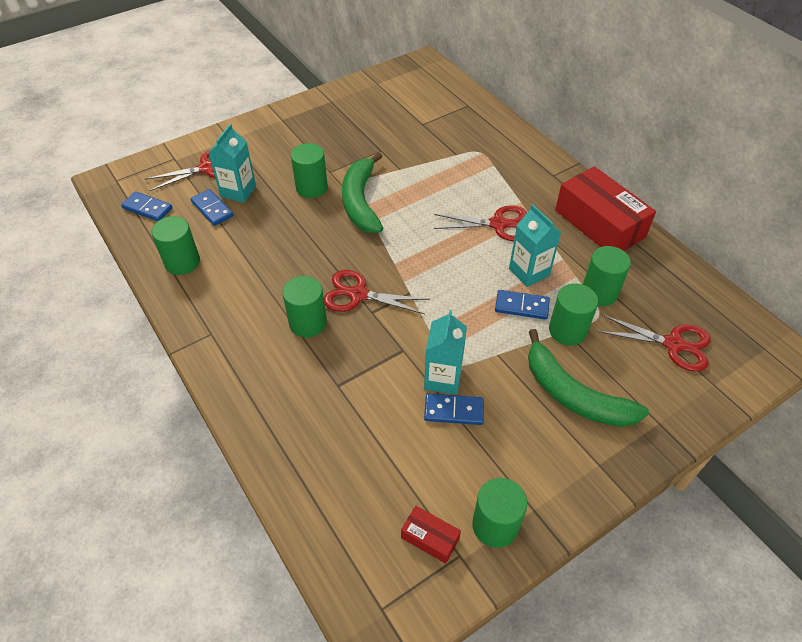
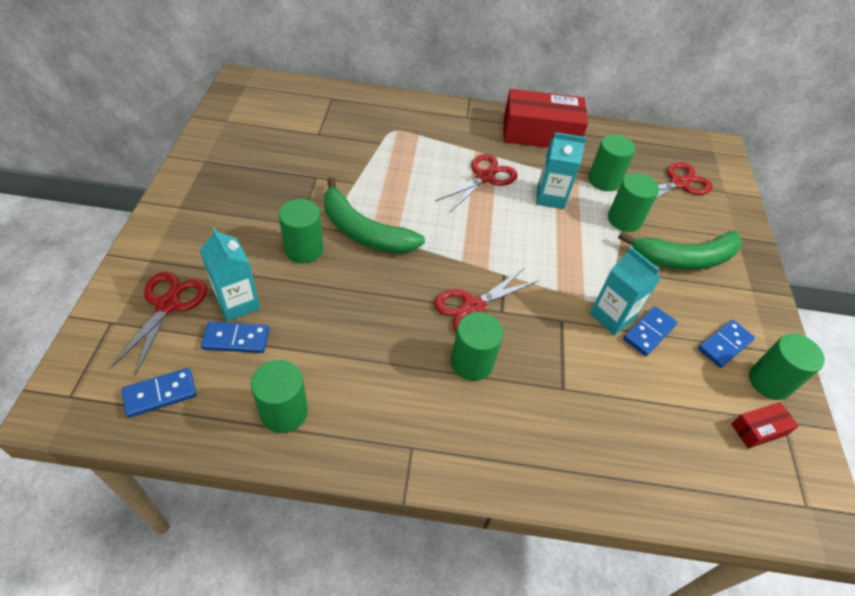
camera: 55 degrees left, 0 degrees up
(521, 306) = (580, 225): blue domino -> blue domino (724, 345)

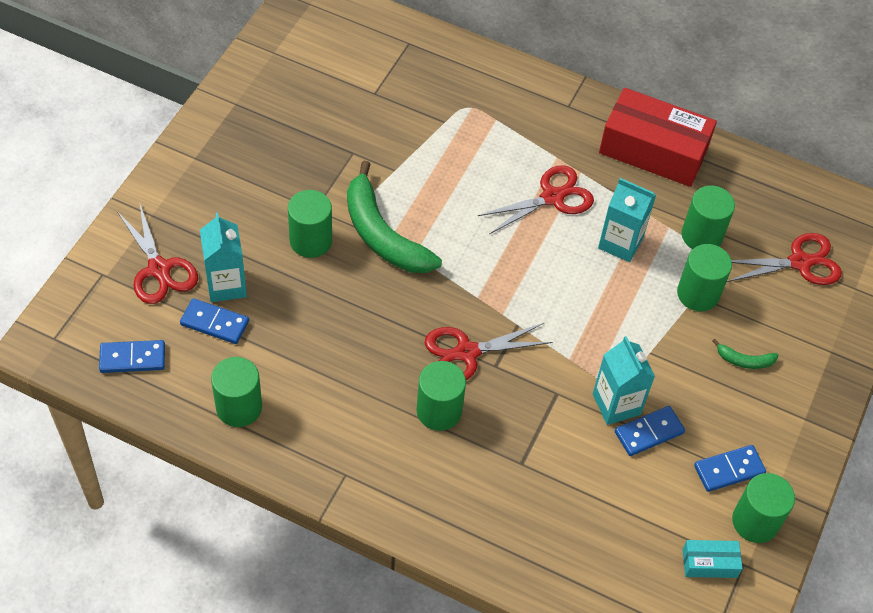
camera: 20 degrees right, 5 degrees up
(168, 305) = (159, 269): red scissors -> red scissors turned 120 degrees clockwise
(684, 258) = (744, 360): green banana -> green banana, size x0.43
(758, 429) = (709, 563): red box -> turquoise box

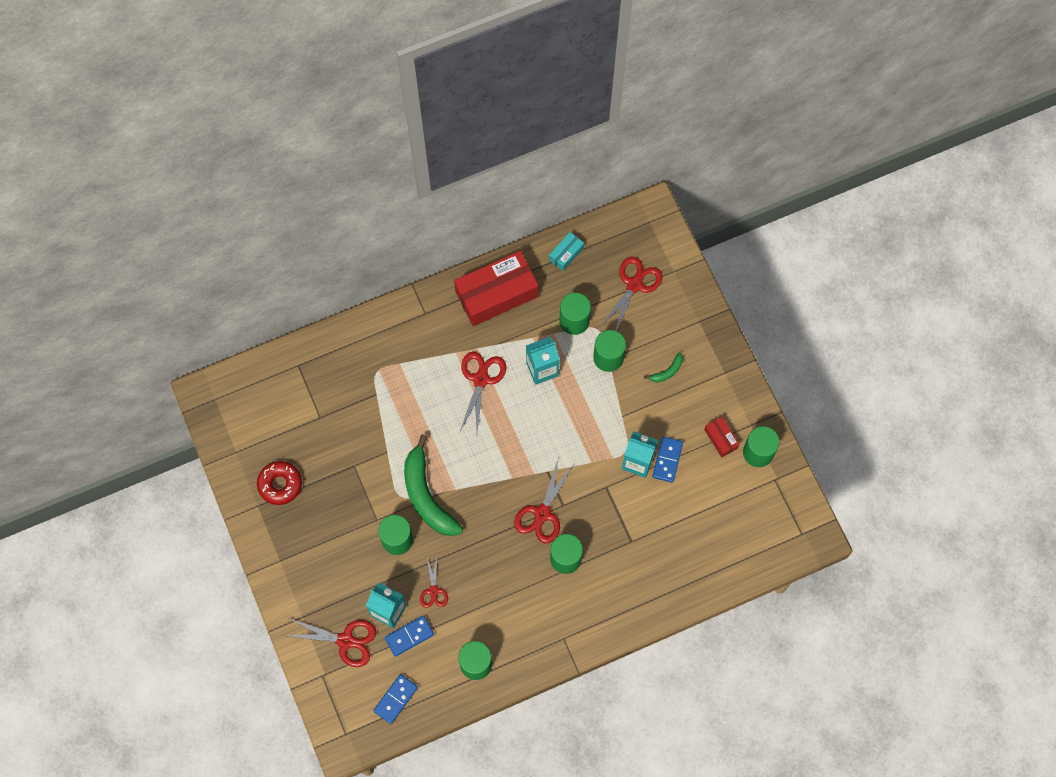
camera: 45 degrees left, 15 degrees up
(274, 107) = (280, 484): none -> red donut
(285, 311) = (433, 591): none -> red scissors
(382, 235) = (427, 496): green banana -> green banana turned 60 degrees clockwise
(709, 563) = (761, 496): turquoise box -> turquoise box (566, 254)
(729, 470) = (720, 439): blue domino -> red box

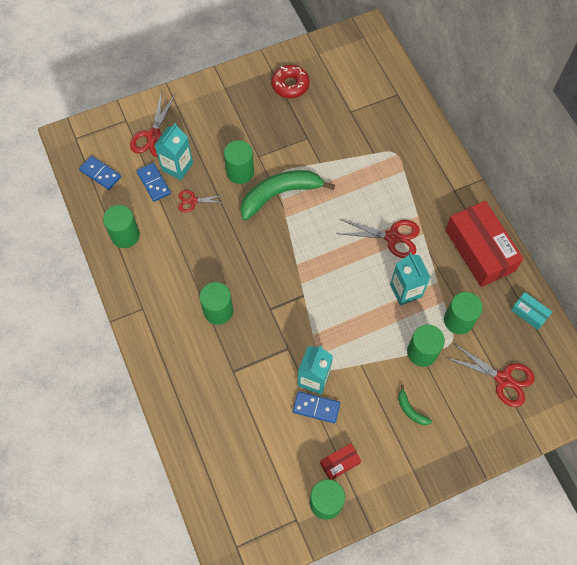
camera: 90 degrees right, 5 degrees down
(542, 513) = (262, 290): red scissors -> none

